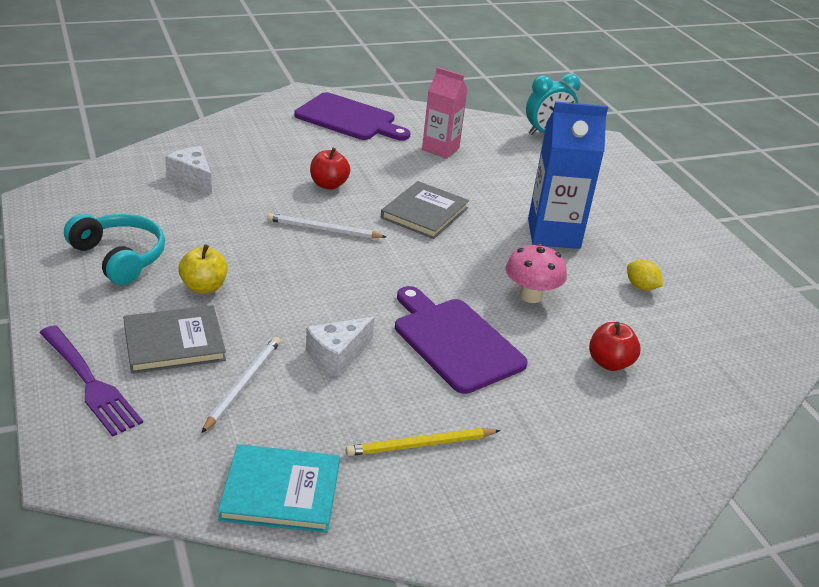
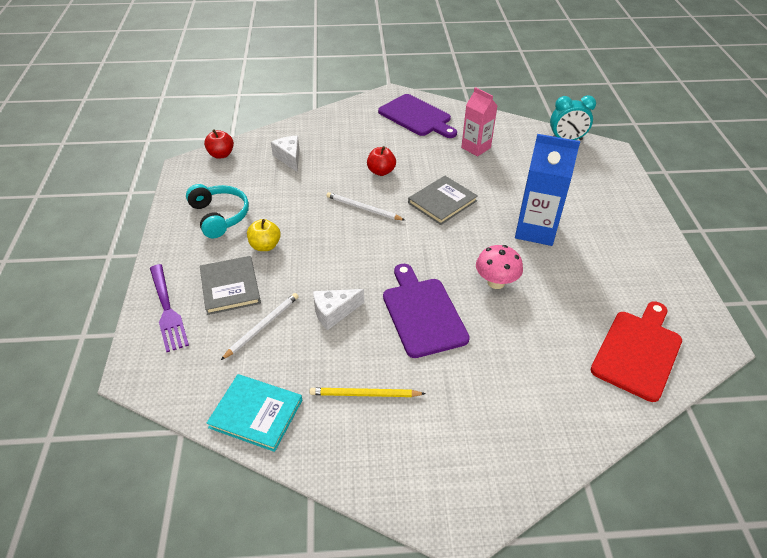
camera: 20 degrees right, 10 degrees up
(174, 343) = (230, 287): grey book -> grey book turned 75 degrees clockwise
(609, 363) = (535, 349): red apple -> red apple (221, 154)
(641, 287) = (588, 285): yellow lemon -> none
(726, 349) = (637, 351): none -> red cutting board

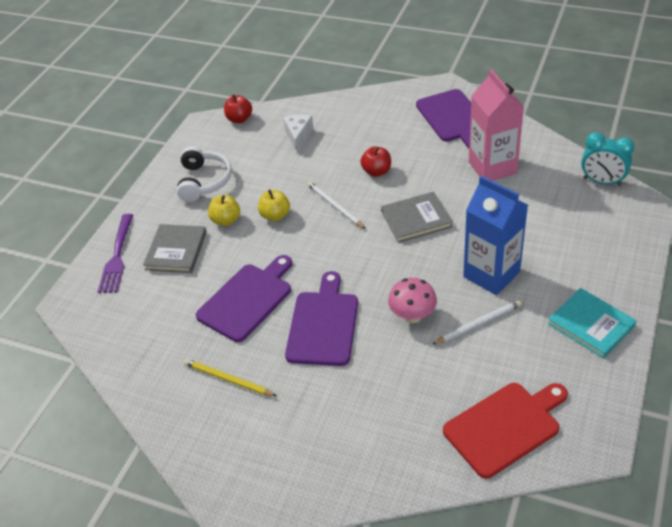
camera: 30 degrees right, 0 degrees up
(219, 216) = (204, 181): turquoise headphones -> white headphones
(256, 414) = (135, 366): turquoise book -> turquoise book (591, 325)
(262, 326) = (182, 293): white pencil -> white pencil (478, 323)
(312, 230) = (275, 215): none -> yellow apple
(334, 312) = (247, 299): white cheese -> purple cutting board
(476, 148) = (492, 168): pink carton -> pink carton, size x1.51

